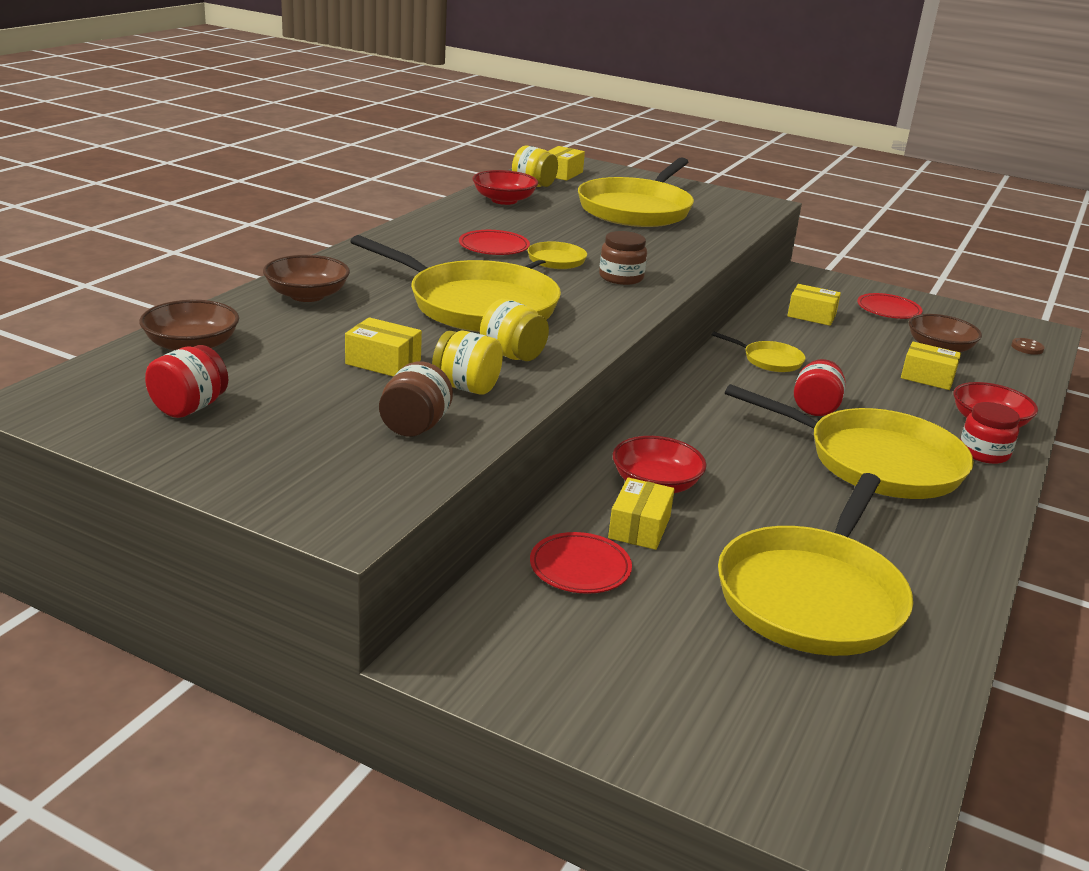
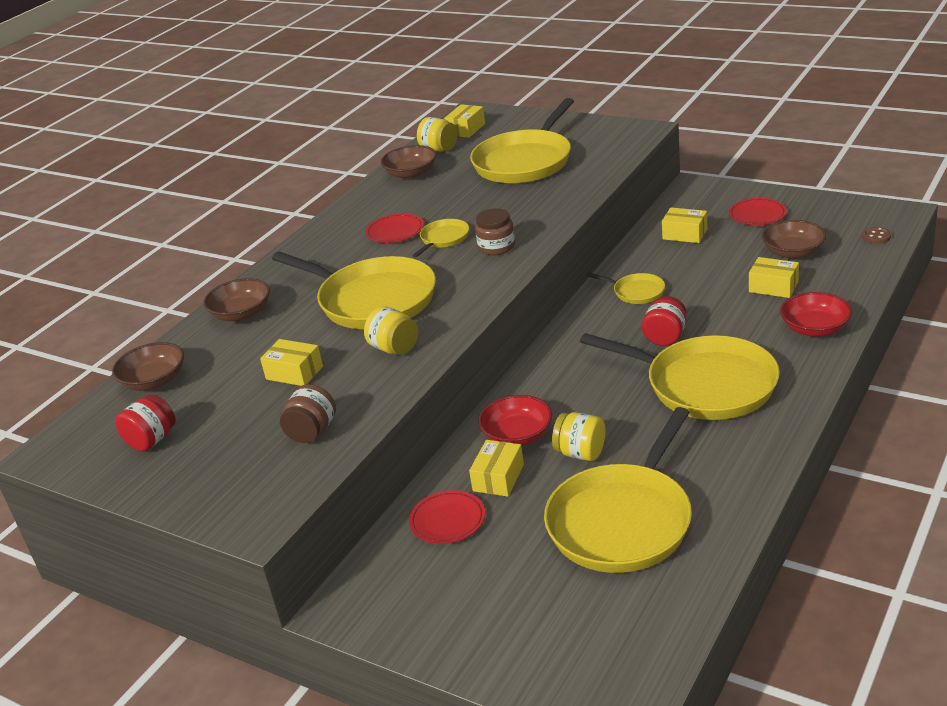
camera: 10 degrees right, 5 degrees up
(466, 387) = (355, 387): yellow jar -> yellow jar (581, 453)
(504, 200) = (411, 174): red bowl -> brown bowl
(984, 452) = (801, 361): red jar -> none

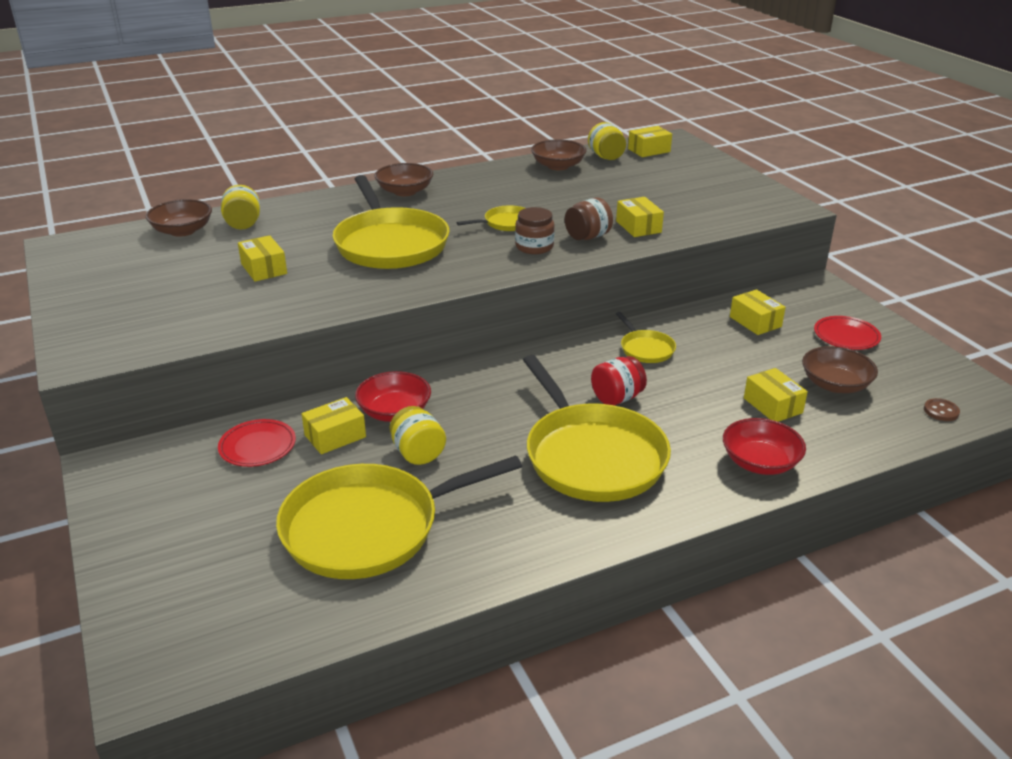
camera: 30 degrees right, 0 degrees up
(152, 440) = (120, 268): red jar -> none
(241, 314) = (298, 212): brown bowl -> brown bowl (405, 191)
(312, 432) = (209, 315): brown jar -> brown jar (587, 237)
(394, 348) = (349, 285): yellow jar -> yellow jar (243, 224)
(395, 232) = (481, 202): red plate -> none
(525, 162) = (656, 193): yellow pan -> none
(552, 194) = (638, 227): none -> yellow box

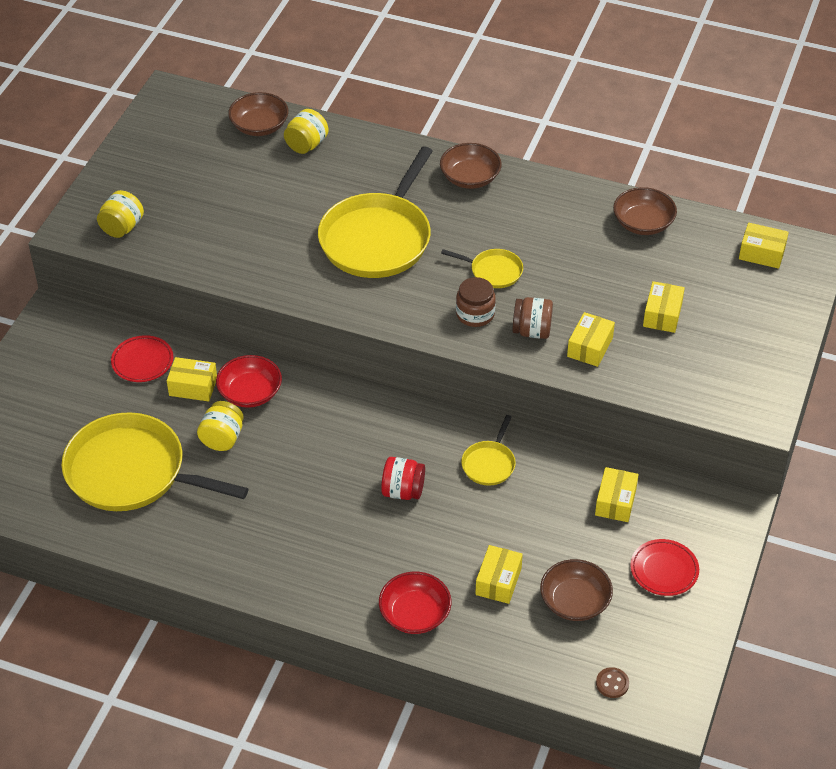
camera: 45 degrees right, 15 degrees up
(264, 269) = (263, 209): yellow box -> yellow box (662, 315)
(592, 456) = (319, 524): yellow pan -> none
(606, 157) = (706, 237): yellow jar -> yellow jar (122, 227)

